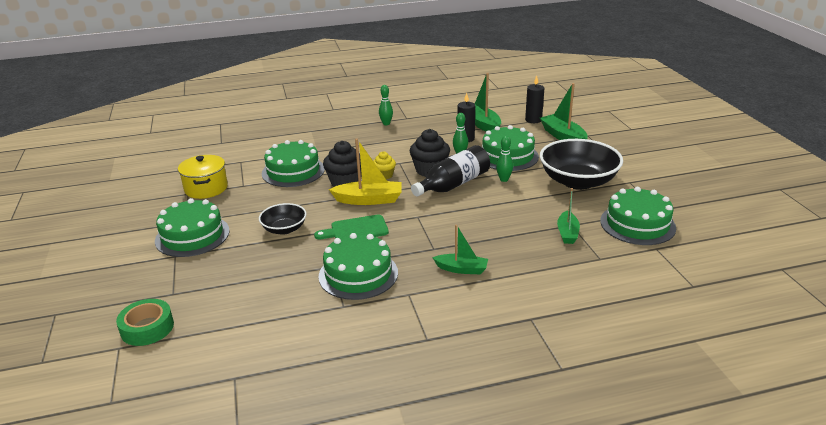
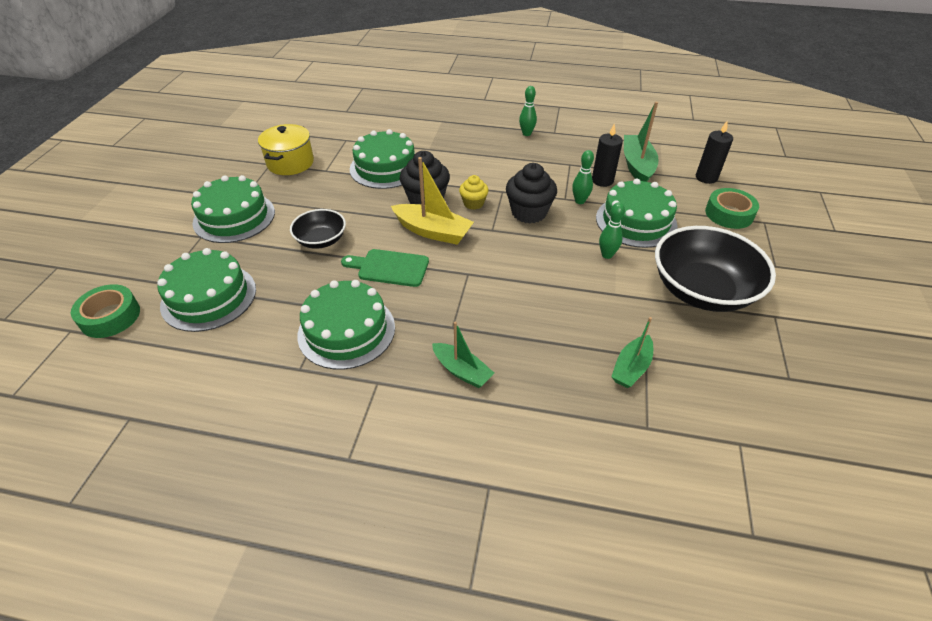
camera: 25 degrees right, 15 degrees up
(453, 184) = (541, 242): black bottle -> none
(563, 136) = (729, 214): green boat -> green tape
(637, 224) = (739, 391): green cake -> green cake (209, 297)

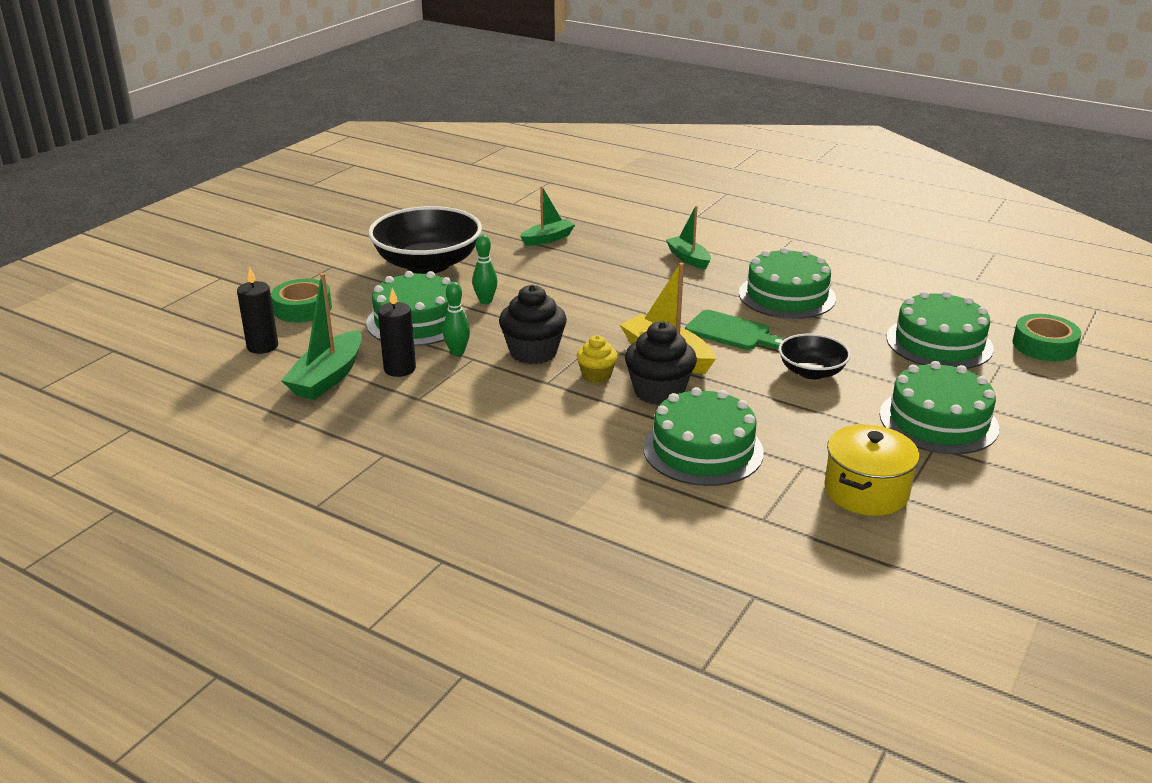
camera: 160 degrees left, 15 degrees down
(526, 134) = (432, 461): green bowling pin -> none

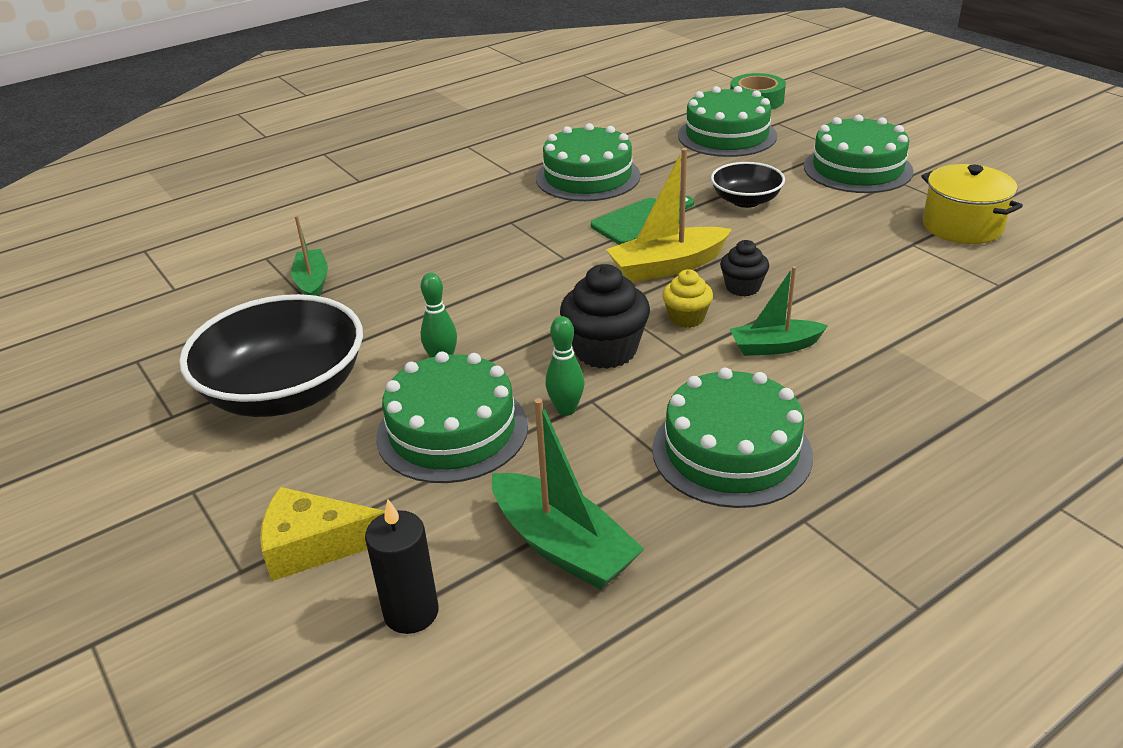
camera: 65 degrees left, 5 degrees up
(302, 308) = (314, 545): green tape -> yellow cheese
(399, 369) = (580, 468): black candle -> none
(659, 392) = (742, 287): black cupcake -> black cupcake, size x0.59
(688, 259) = (459, 207): green boat -> green boat (774, 347)
(703, 450) = (868, 288): green cake -> green cake (731, 451)

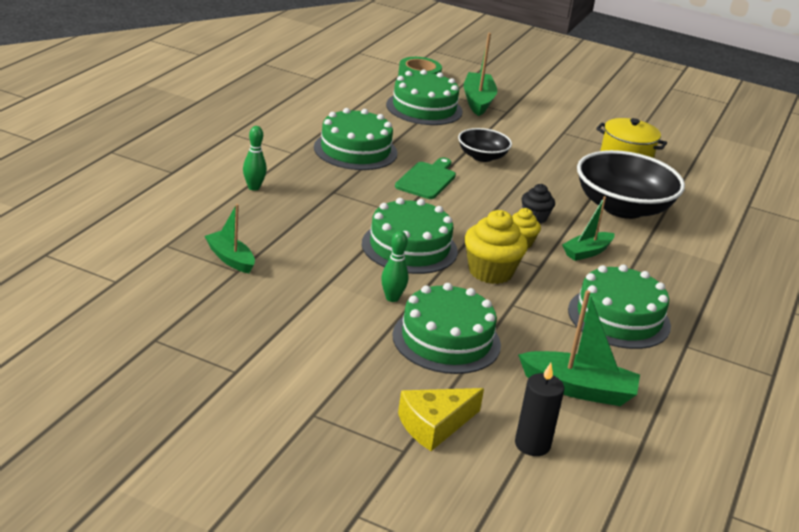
camera: 35 degrees left, 5 degrees down
(285, 392) = (303, 339): black bowl -> black bowl (622, 208)
(566, 409) = (503, 313): green bowling pin -> green bowling pin (253, 187)
(605, 350) = (490, 272): black cupcake -> yellow cupcake
(667, 266) = (475, 210): yellow boat -> none
(809, 132) = (478, 101): none -> green boat
(857, 169) = (532, 126): green cake -> green cake (409, 247)

